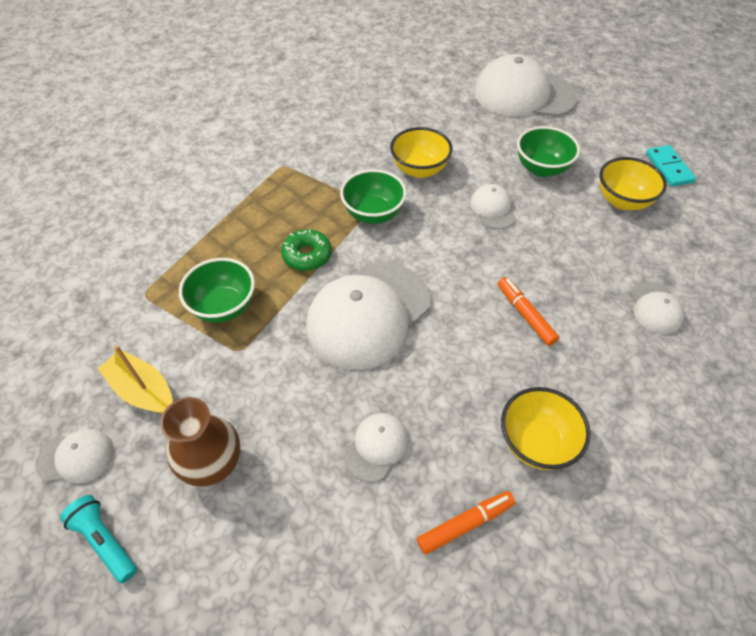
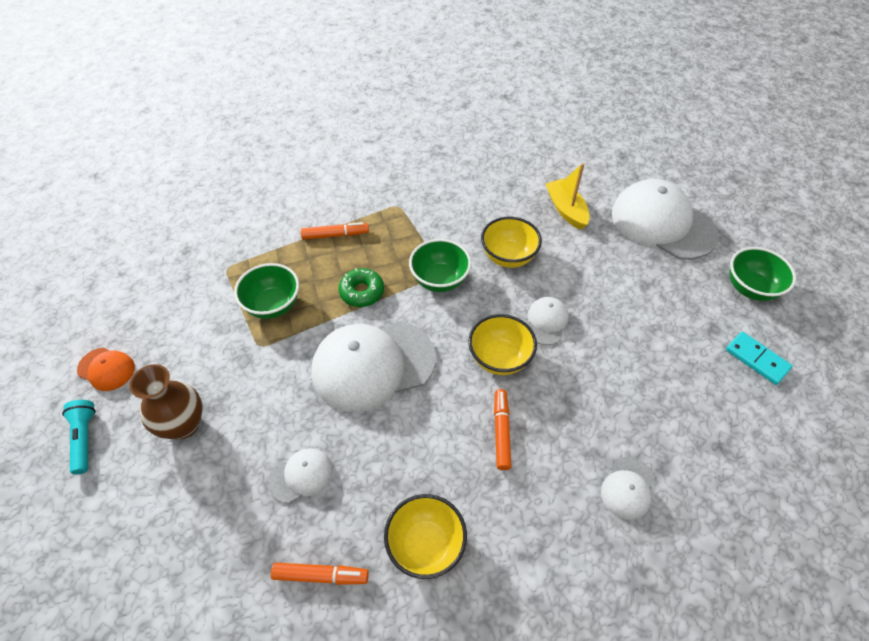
camera: 30 degrees right, 0 degrees up
(76, 457) = (106, 369): white cap -> orange cap
(143, 390) = (177, 343): yellow boat -> yellow boat (566, 210)
(240, 215) = (335, 235): none -> orange marker
(541, 168) = (622, 304): green bowl -> green bowl (750, 288)
(622, 201) = (679, 371): yellow bowl -> yellow bowl (499, 358)
(668, 168) = (756, 359): turquoise domino -> turquoise domino turned 60 degrees counterclockwise

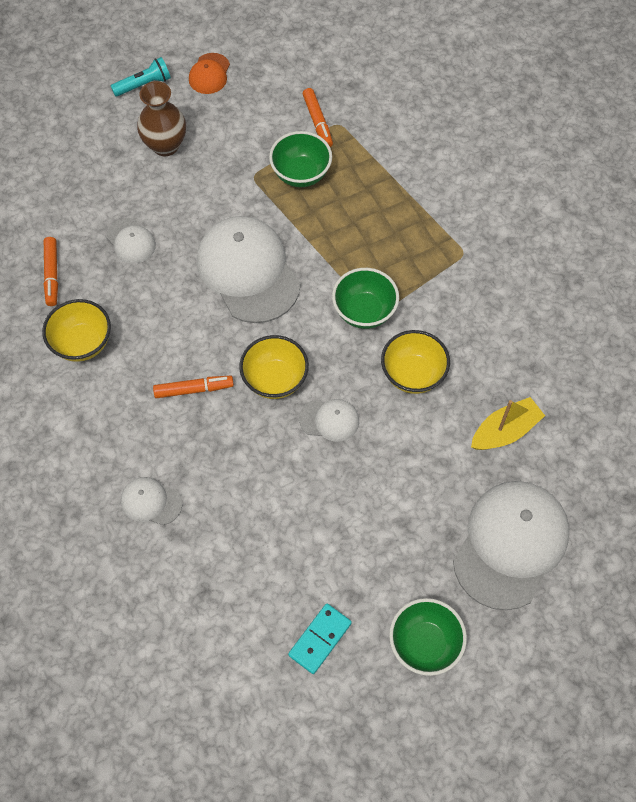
camera: 80 degrees right, 10 degrees up
(335, 235) = (404, 204): orange marker -> orange marker (317, 122)
(362, 292) = (333, 244): green donut -> none

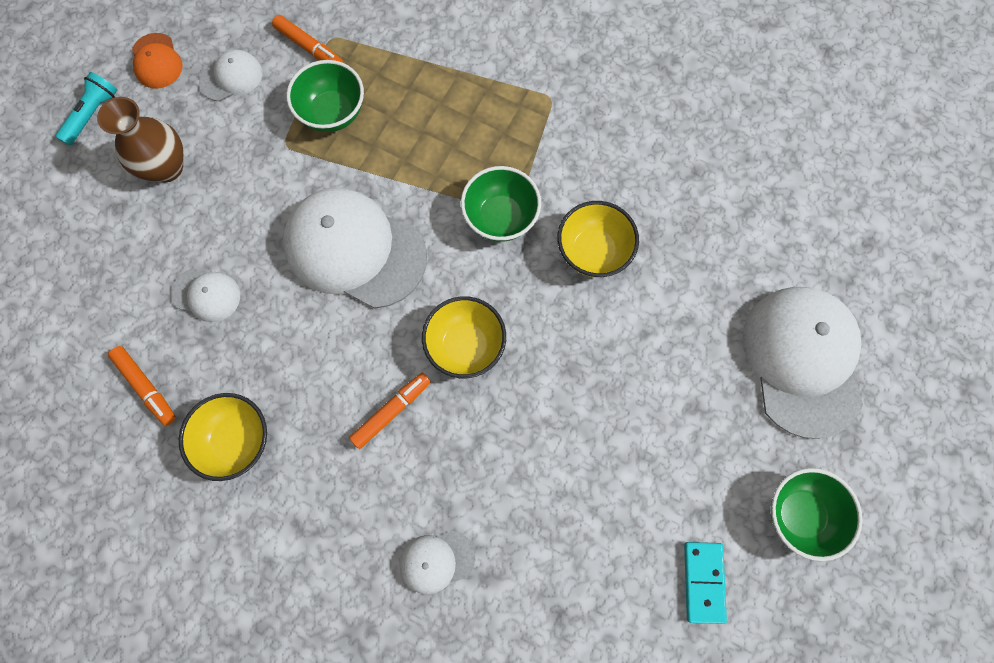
camera: 35 degrees left, 10 degrees up
(329, 420) = (549, 351): white cap -> white cap (231, 77)
(505, 431) = (717, 252): yellow boat -> none

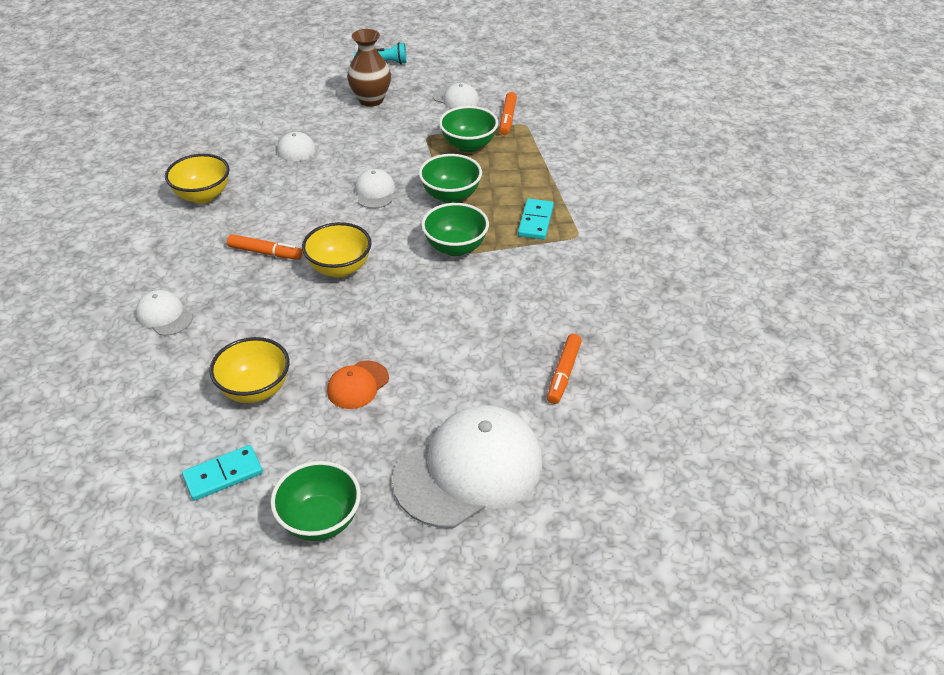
camera: 60 degrees right, 30 degrees down
(146, 387) = (217, 148): orange marker -> orange marker (563, 373)
(157, 61) = (440, 69): orange cap -> orange cap (358, 385)
(354, 249) = (375, 192): white cap -> white cap, size x0.46
(412, 178) = (450, 196): none -> green bowl
(505, 122) = (535, 221): none -> turquoise domino
(593, 252) = (467, 305): yellow bowl -> yellow bowl (255, 389)

